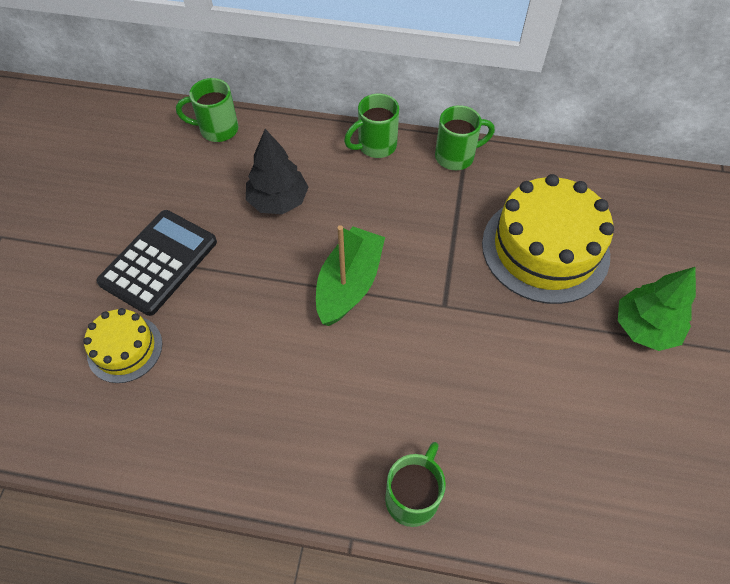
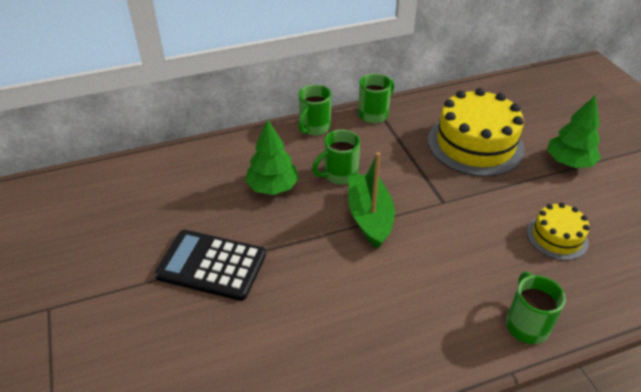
camera: 30 degrees left, 15 degrees down
(125, 348) = (234, 337): yellow cake -> yellow cake (557, 237)
(159, 262) = (211, 265): black calculator -> black calculator turned 75 degrees counterclockwise
(217, 129) = (184, 160): green mug -> green mug (339, 175)
(278, 201) = (272, 187): black tree -> green tree

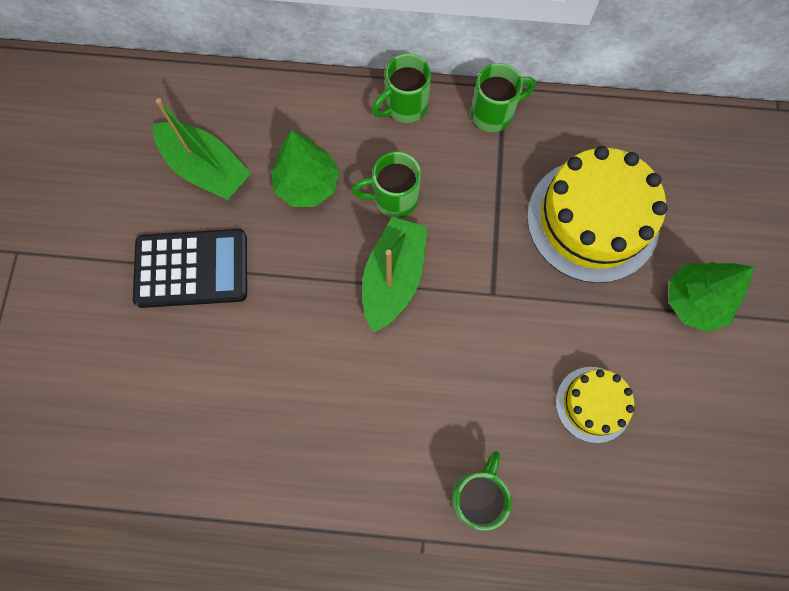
camera: 25 degrees right, 30 degrees up
(190, 202) = (206, 168): none -> green boat
(211, 265) = (192, 269): black calculator -> black calculator turned 135 degrees clockwise

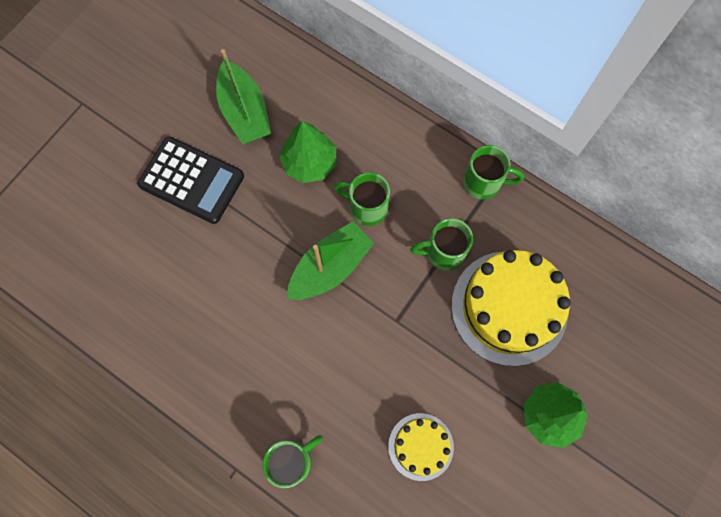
camera: 30 degrees right, 0 degrees up
(404, 106) = (418, 141): green mug -> green mug (443, 252)

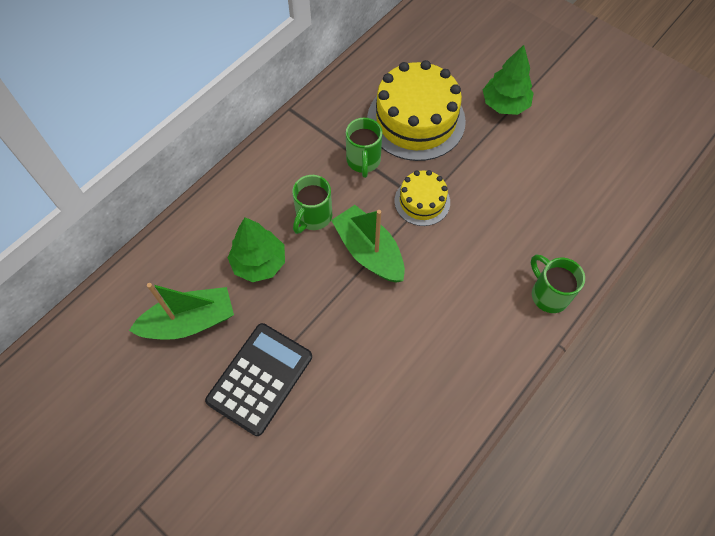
camera: 85 degrees left, 10 degrees down
(421, 446) = (532, 194): yellow cake -> yellow cake (422, 201)
(483, 183) = (302, 125): green mug -> none

